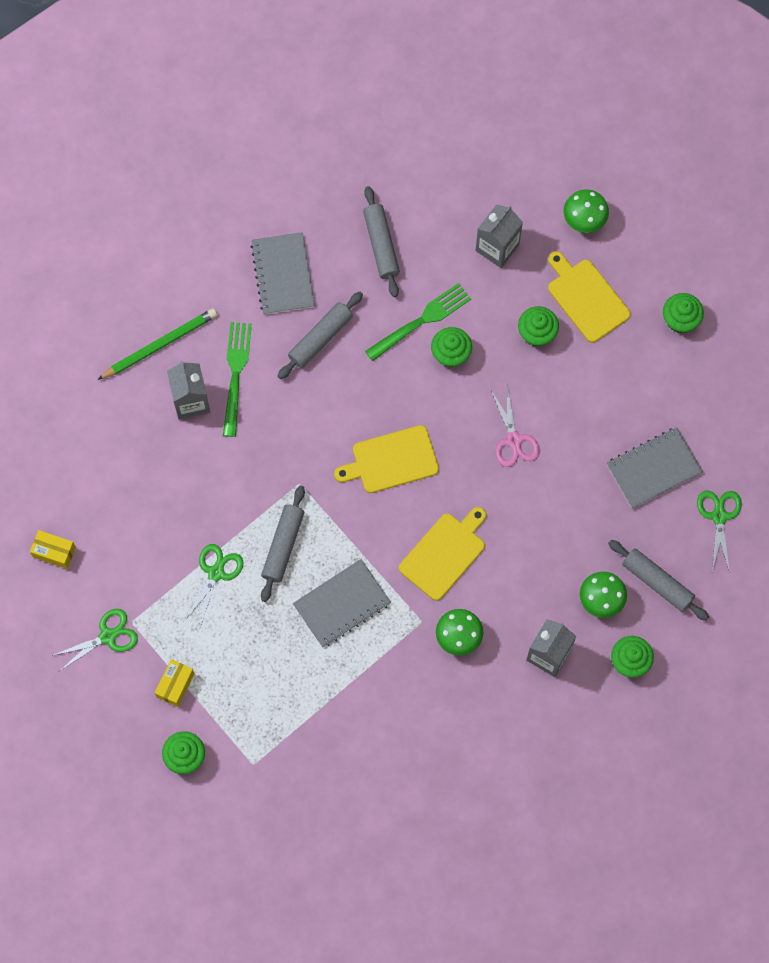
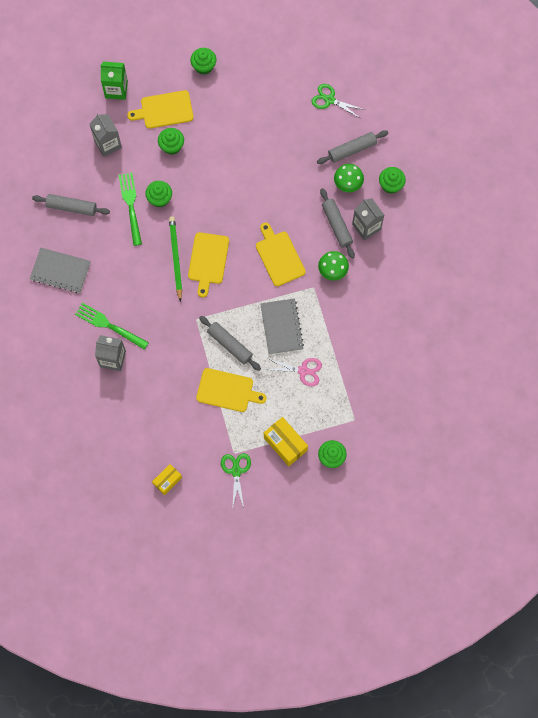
camera: 65 degrees left, 0 degrees up
(160, 345) = (67, 362): green pencil -> green pencil (175, 258)
(175, 685) = (285, 444): yellow box -> yellow box, size x1.56
(216, 573) = (227, 391): green scissors -> yellow cutting board
(320, 338) = (112, 267): grey rolling pin -> grey rolling pin (337, 225)
(514, 440) = (230, 188): pink scissors -> pink scissors (303, 370)
(584, 220) = (116, 89): green mushroom -> green carton
(654, 469) = (285, 121): grey notebook -> none

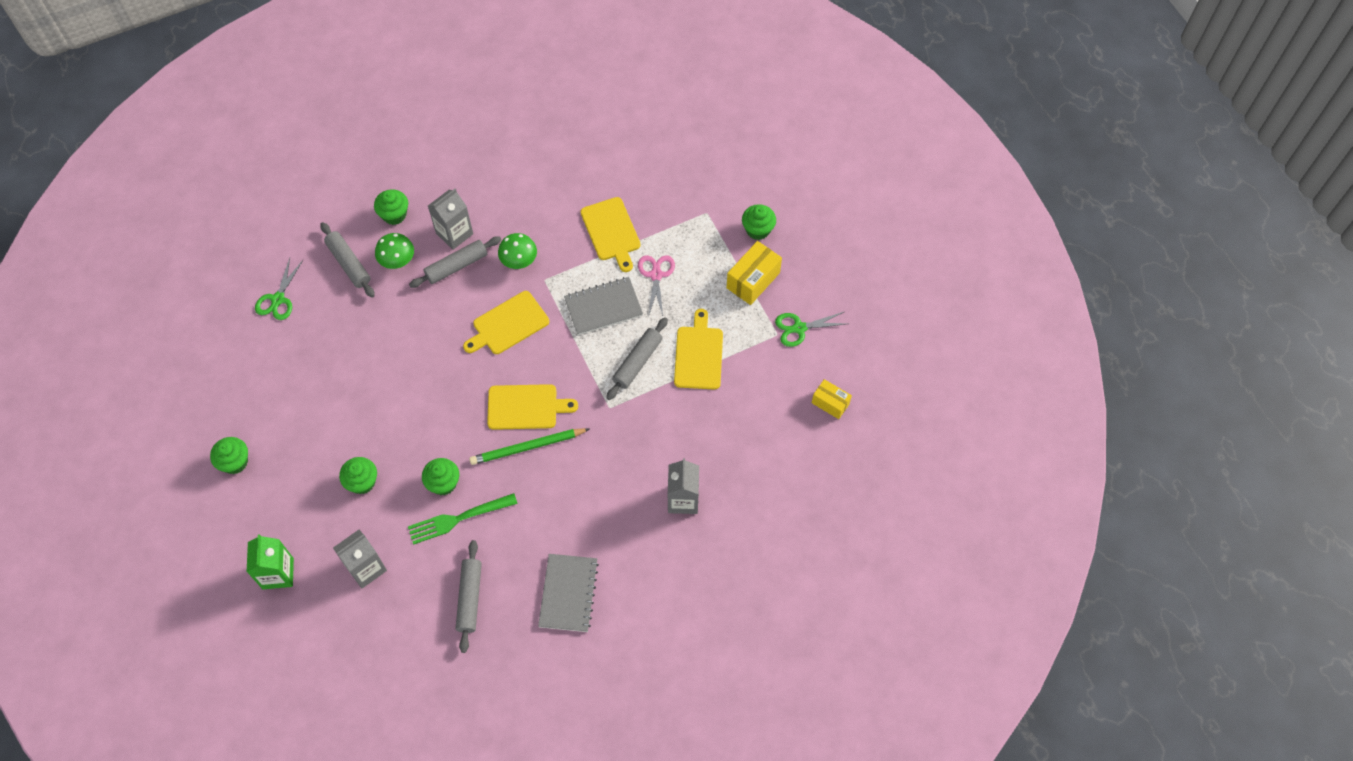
camera: 100 degrees left, 10 degrees down
(109, 325) = (637, 514): green fork -> none
(164, 110) = (306, 502): yellow cutting board -> yellow cutting board (611, 232)

